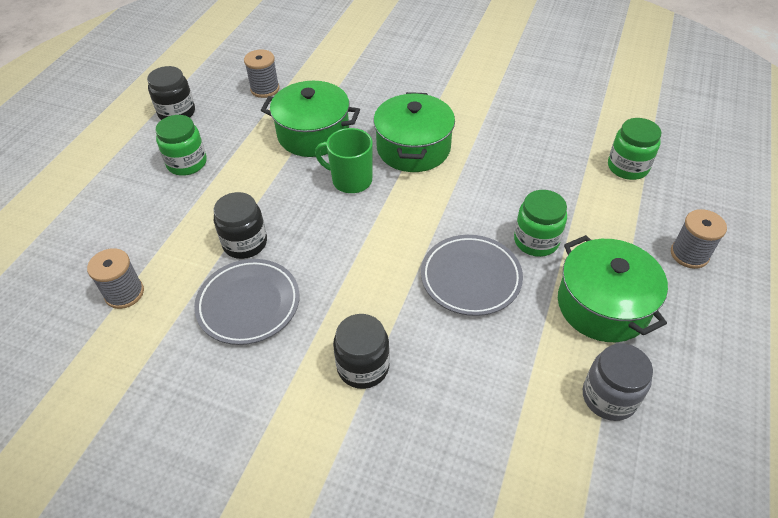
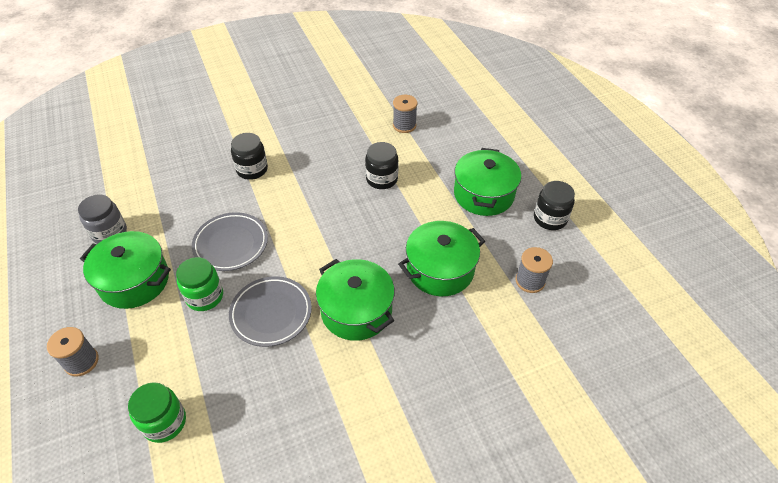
camera: 135 degrees right, 0 degrees up
(187, 163) = (483, 194): green jar -> green pot
(248, 304) = (339, 157): grey plate -> grey plate (271, 313)
(350, 180) = (370, 254): green mug -> none

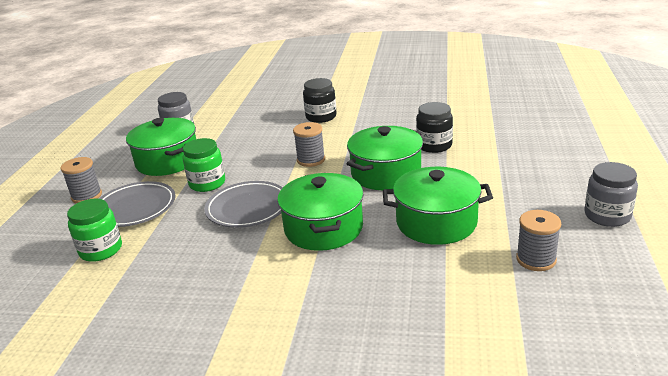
camera: 35 degrees right, 20 degrees down
(231, 244) = (259, 157): grey plate -> grey plate (135, 208)
(404, 125) = (491, 114): grey spool -> grey spool (311, 160)
(483, 194) = (538, 179): green pot -> green pot (386, 173)
(550, 218) = (607, 216): black jar -> grey jar

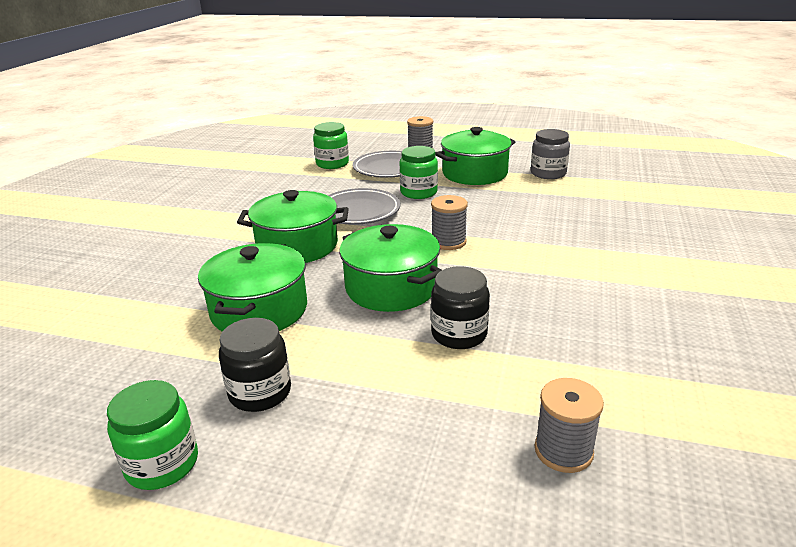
camera: 95 degrees right, 0 degrees up
(321, 117) = (579, 251): black jar -> black jar (260, 392)
(536, 259) = (135, 367): grey spool -> grey spool (563, 451)
(607, 216) = (162, 464): grey jar -> green jar

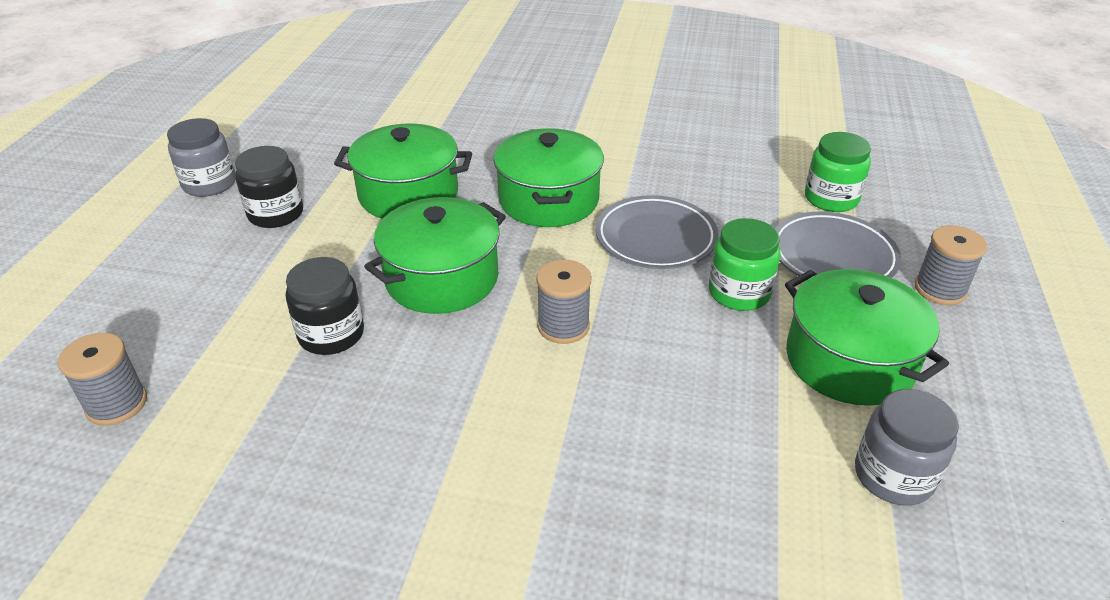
camera: 85 degrees right, 10 degrees up
(162, 464) = (209, 184): green jar -> grey jar

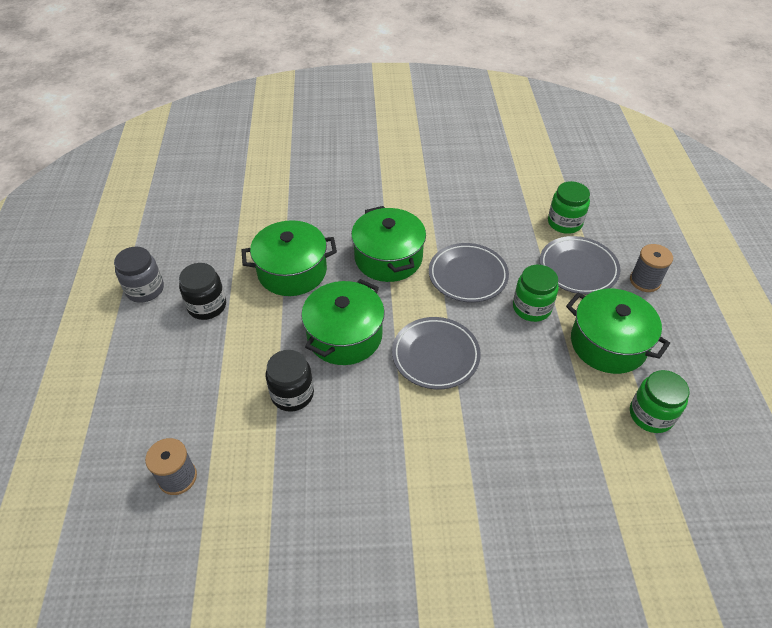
camera: 15 degrees left, 10 degrees up
(563, 326) = (435, 355): grey spool -> grey plate
(893, 476) = (651, 415): grey jar -> green jar

